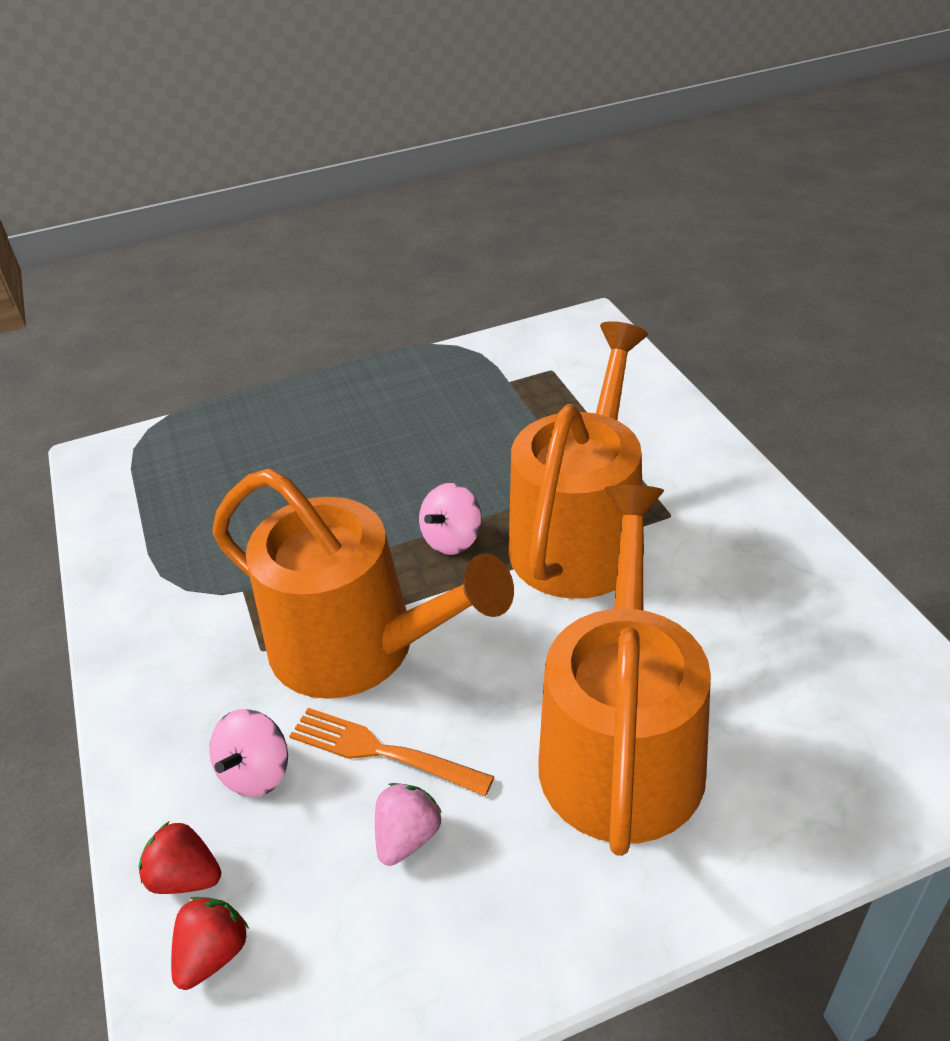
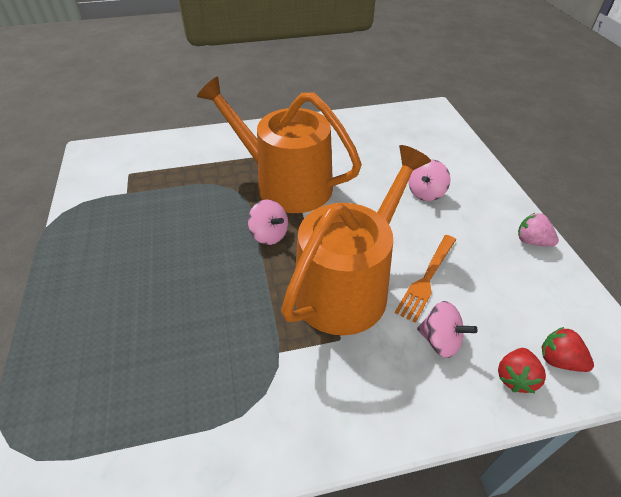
camera: 85 degrees left, 5 degrees up
(408, 837) = (479, 272): pink strawberry -> pink strawberry (532, 241)
(622, 745) = (426, 193): orange watering can -> pink spinning top

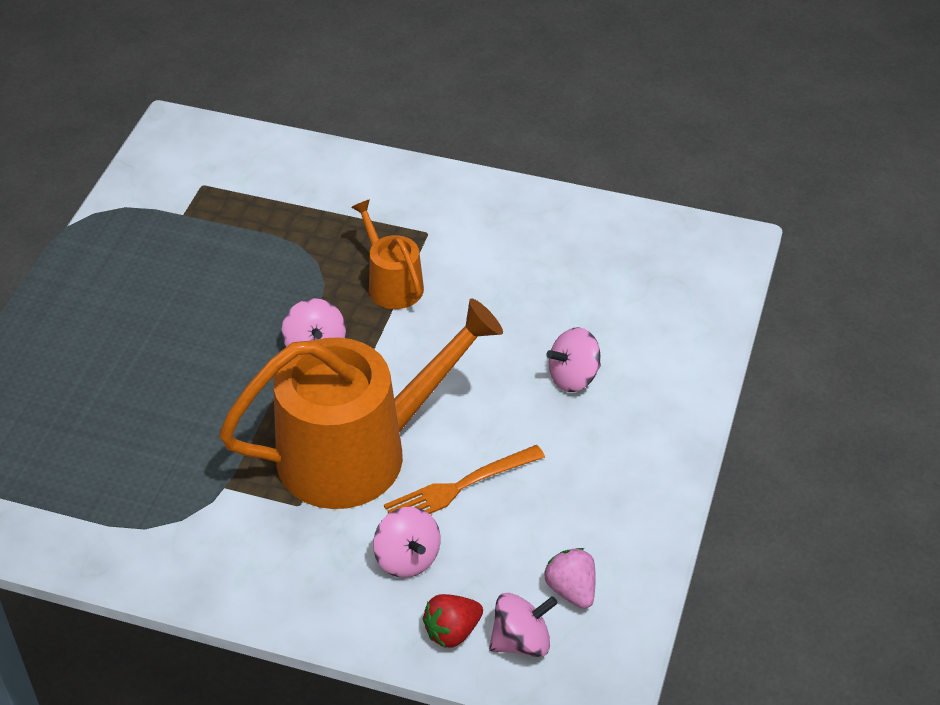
camera: 30 degrees right, 0 degrees up
(285, 184) = (392, 284): orange watering can -> orange watering can, size x0.48
(532, 241) = (649, 505): pink strawberry -> pink strawberry (571, 590)
(559, 360) = (521, 641): red strawberry -> pink spinning top

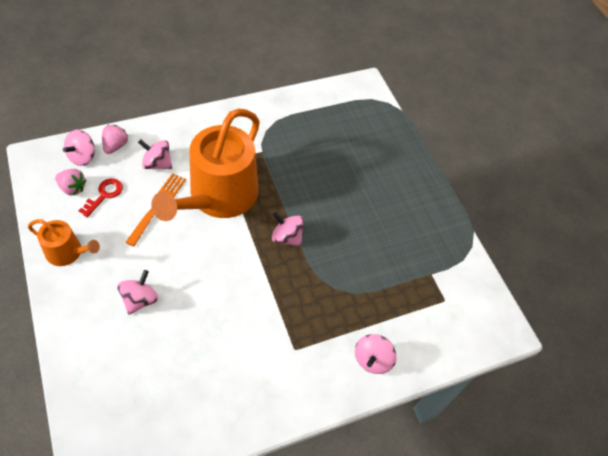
camera: 135 degrees right, 10 degrees up
(350, 180) = (372, 359): none -> pink spinning top
(392, 284) = (283, 299): orange watering can -> orange watering can (68, 252)
(452, 632) = (115, 146): red strawberry -> pink strawberry
(528, 550) = (104, 195): none -> red key

